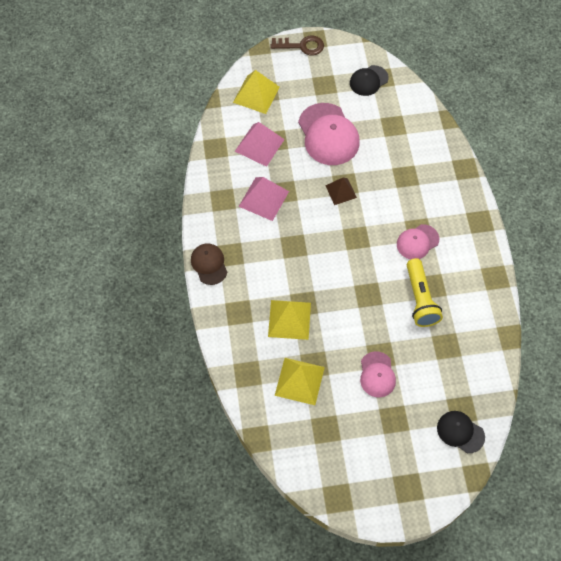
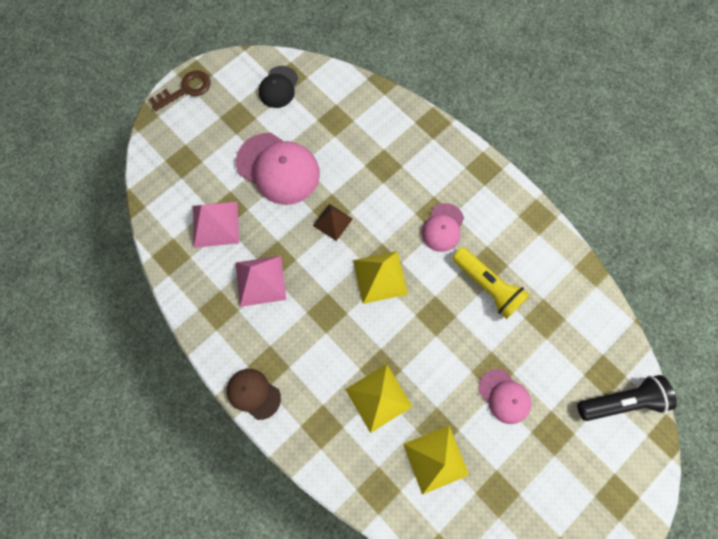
camera: 35 degrees left, 10 degrees up
(256, 94) = (174, 170): yellow pyramid -> yellow pyramid (380, 277)
(460, 432) = (621, 400): black cap -> black flashlight

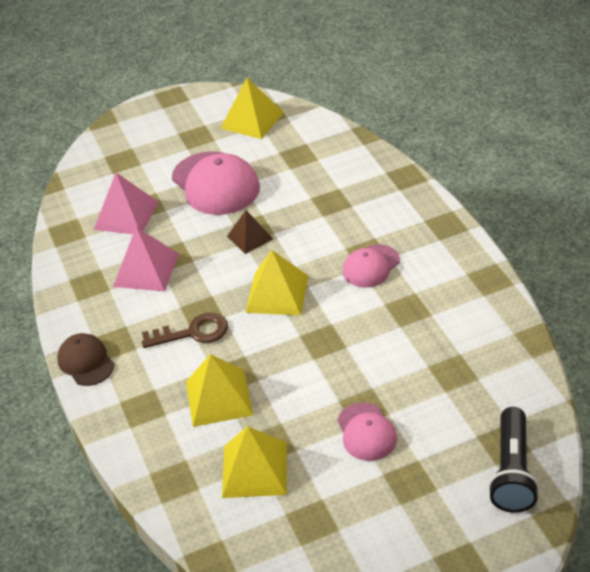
camera: 25 degrees right, 30 degrees down
(186, 89) = (156, 106): brown key -> brown key (193, 332)
(278, 87) = (252, 120): black cap -> yellow pyramid
(487, 286) = (397, 328): yellow flashlight -> none
(621, 400) = (512, 472): black flashlight -> black flashlight turned 90 degrees clockwise

